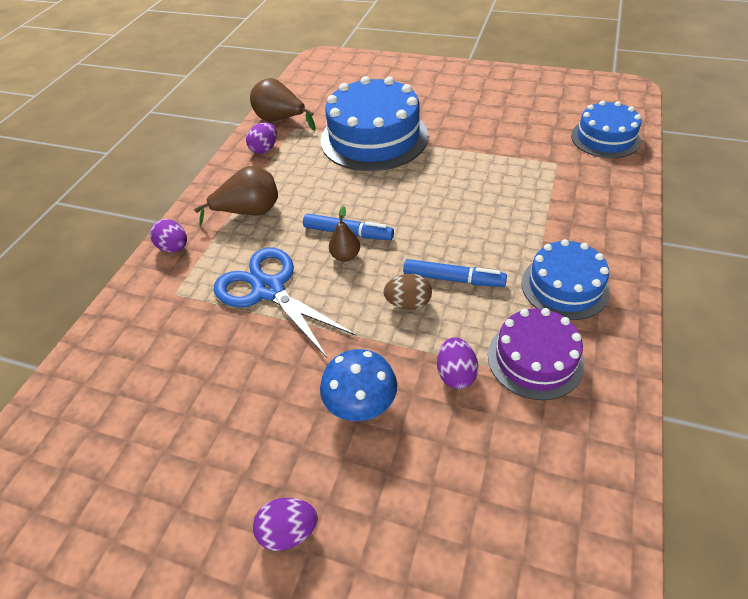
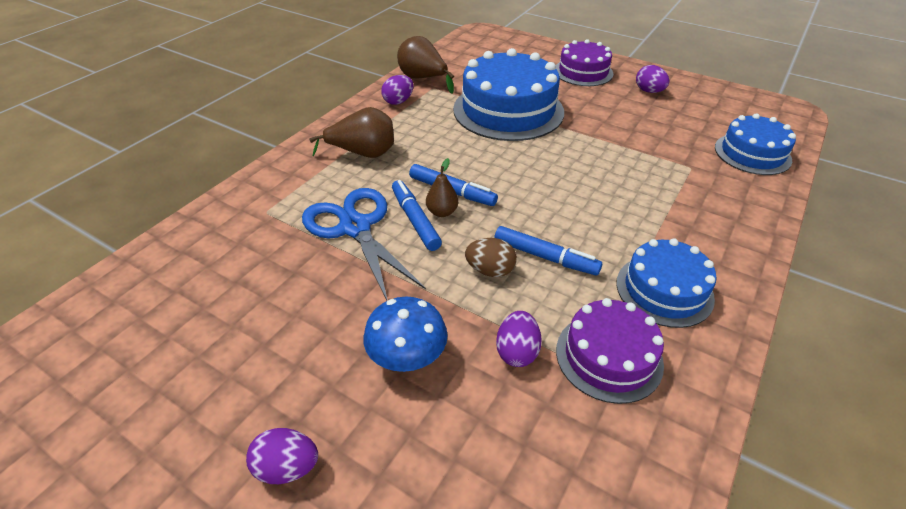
camera: 10 degrees right, 5 degrees down
(174, 248) = (281, 171): purple egg -> purple egg (649, 91)
(323, 269) = (415, 220): none -> blue marker
(432, 83) = (583, 72): none -> purple cake

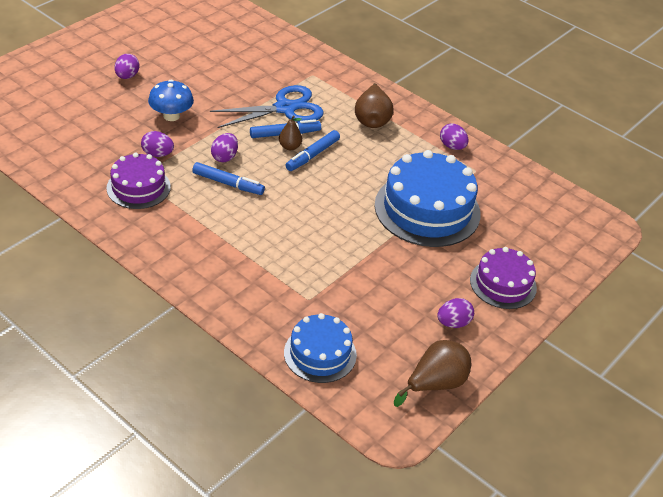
camera: 95 degrees right, 0 degrees up
(423, 79) = (495, 167): brown pear -> brown pear (435, 384)
(490, 270) = (224, 157): brown egg -> purple egg
(545, 257) = (228, 183): blue marker -> blue marker turned 105 degrees counterclockwise
(664, 290) = (177, 228): blue cake -> none

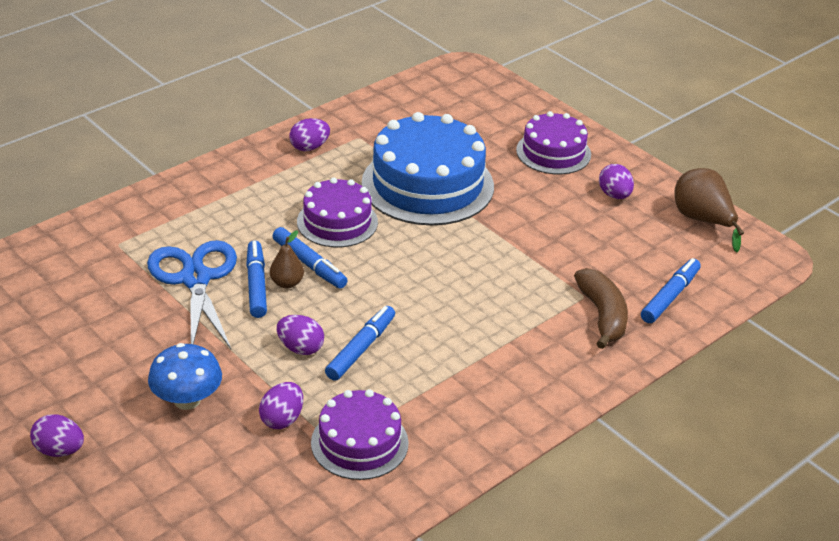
camera: 80 degrees left, 5 degrees down
(287, 309) = (602, 315): none -> brown banana
(320, 353) = (670, 296): blue cake -> blue marker
(364, 165) = (337, 222): none -> purple cake
(372, 119) = (240, 203): brown pear -> none

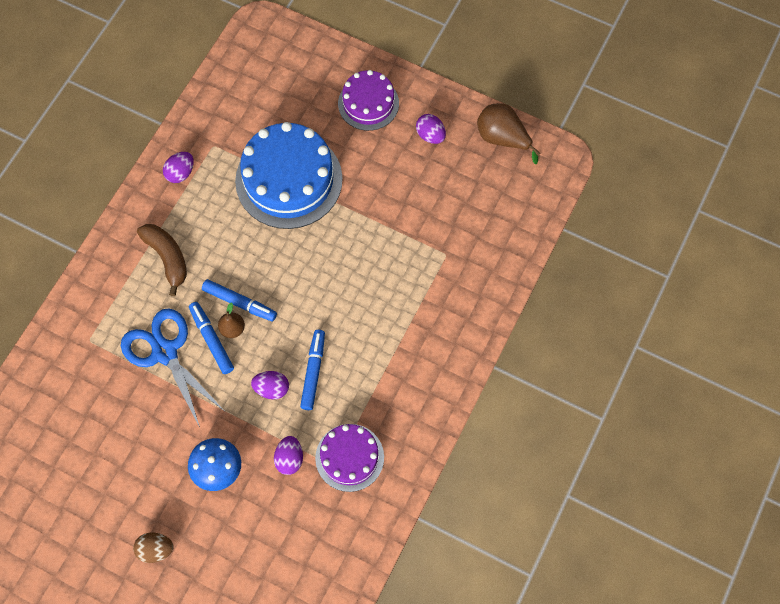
camera: 20 degrees left, 30 degrees up
(59, 450) = (156, 549): purple egg -> brown egg
(337, 222) = (239, 249): purple cake -> none
(602, 315) = (465, 269): brown banana -> brown banana (167, 258)
(670, 296) = (504, 230): blue marker -> none

